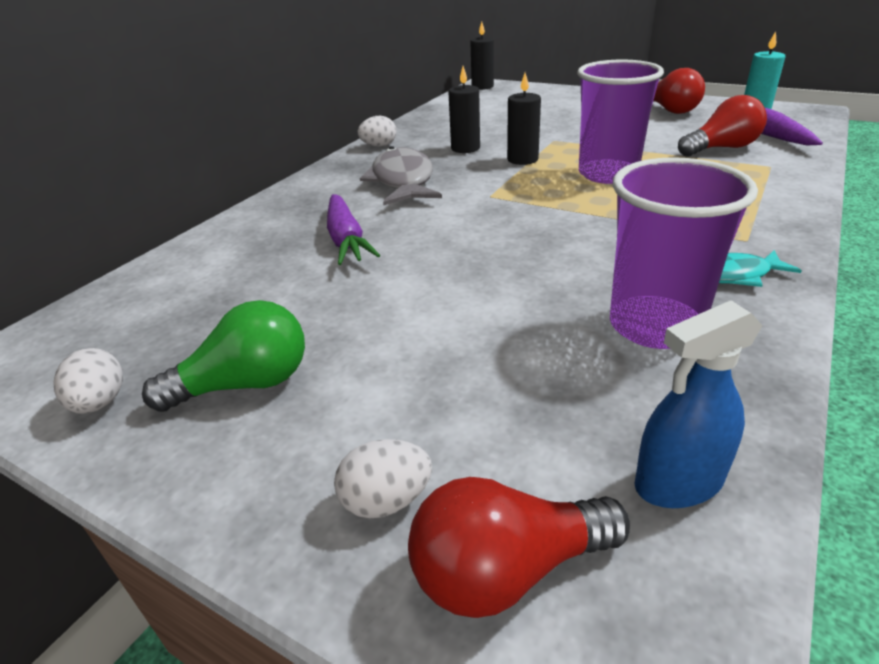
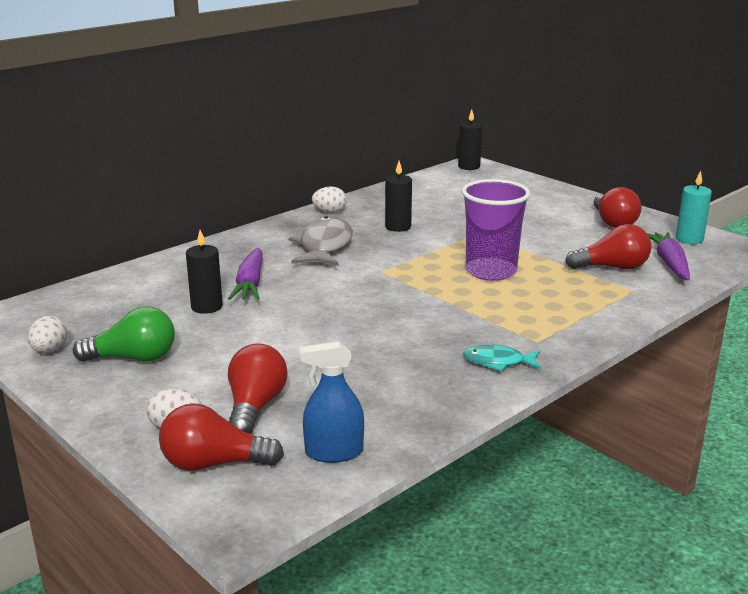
camera: 15 degrees right, 10 degrees down
(488, 426) = (255, 407): none -> red light bulb
(522, 159) = (435, 246): black candle -> black candle (206, 307)
(655, 326) = (406, 379): purple cup -> none

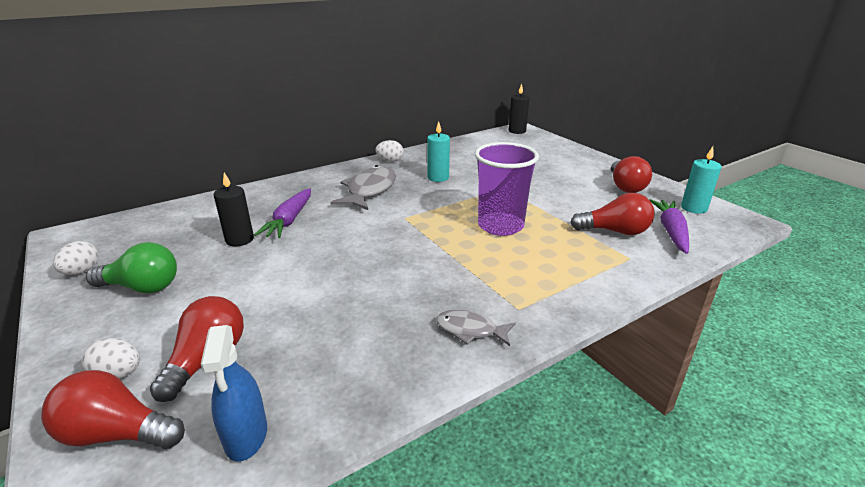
camera: 10 degrees right, 5 degrees up
(334, 452) = (246, 435): blue spray bottle -> blue spray bottle turned 105 degrees counterclockwise
(398, 227) = (438, 177): black candle -> turquoise candle
(498, 362) = (470, 330): turquoise fish -> grey fish

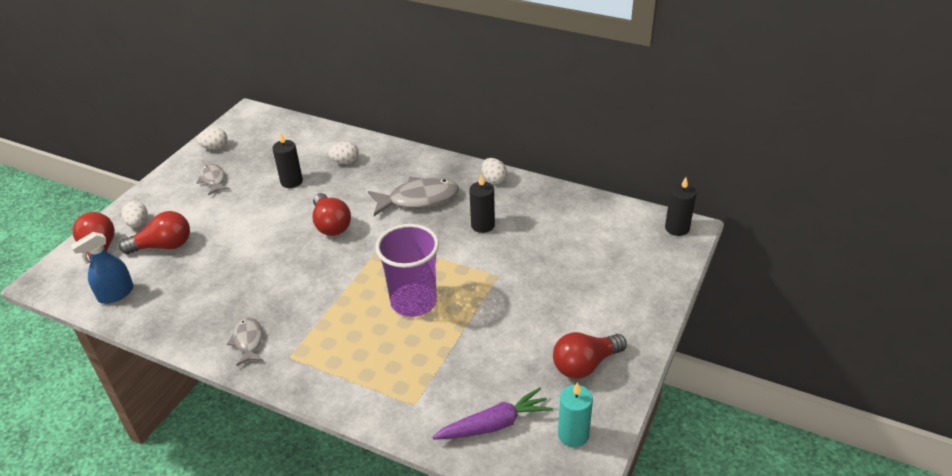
camera: 60 degrees right, 10 degrees up
(142, 287) = (213, 180): green light bulb -> grey fish
(260, 206) = (345, 162): none -> white egg
(289, 220) = (335, 187): purple carrot -> none
(438, 177) = (482, 225): turquoise candle -> black candle
(615, 231) = (461, 381): red light bulb -> red light bulb (331, 225)

